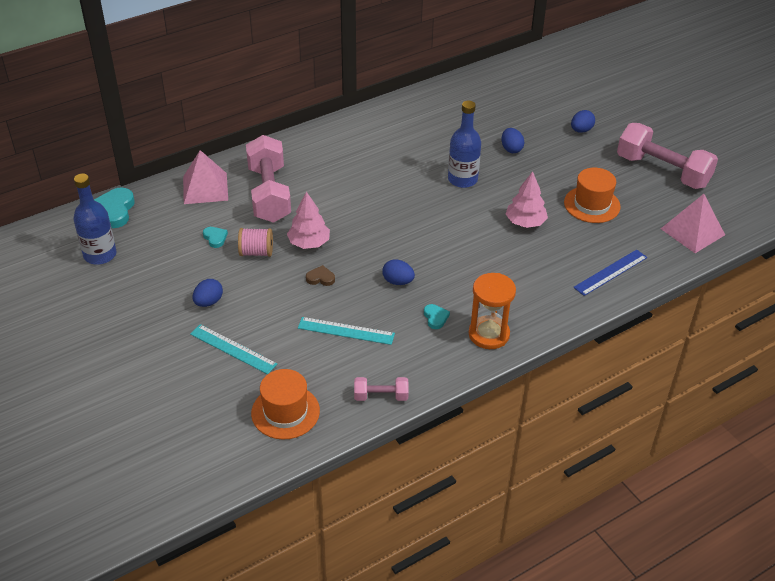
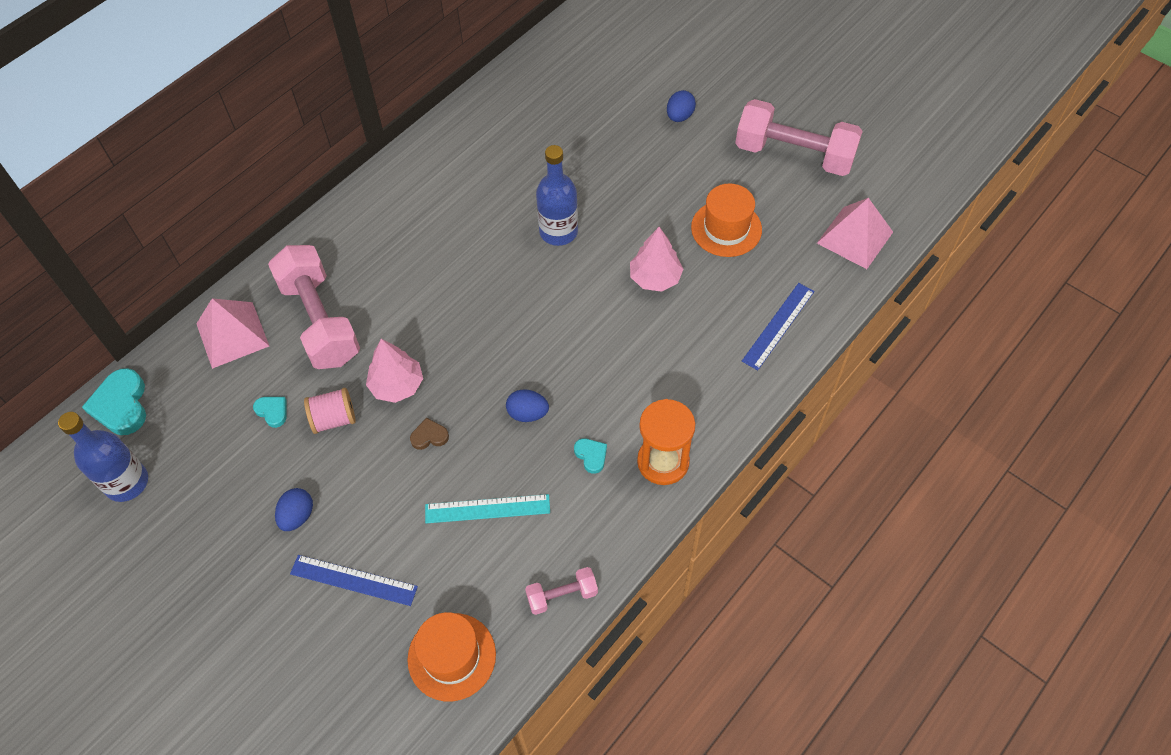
camera: 15 degrees left, 15 degrees up
(233, 349) = (353, 580): turquoise ruler -> blue ruler
(511, 149) = (604, 168): blue egg -> none

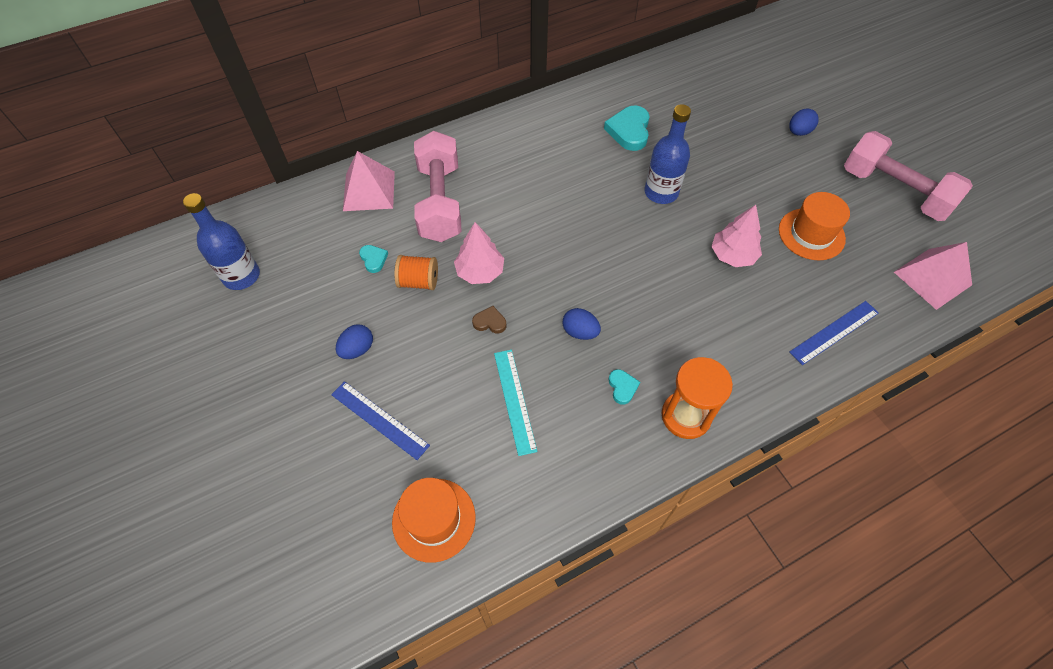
camera: 20 degrees right, 0 degrees up
(121, 405) = (264, 216): turquoise heart -> turquoise heart (629, 131)
(334, 419) = (418, 281): pink spool -> orange spool
(487, 508) = (515, 400): turquoise ruler -> turquoise ruler turned 60 degrees clockwise
(562, 595) = (551, 502): pink dumbbell -> none

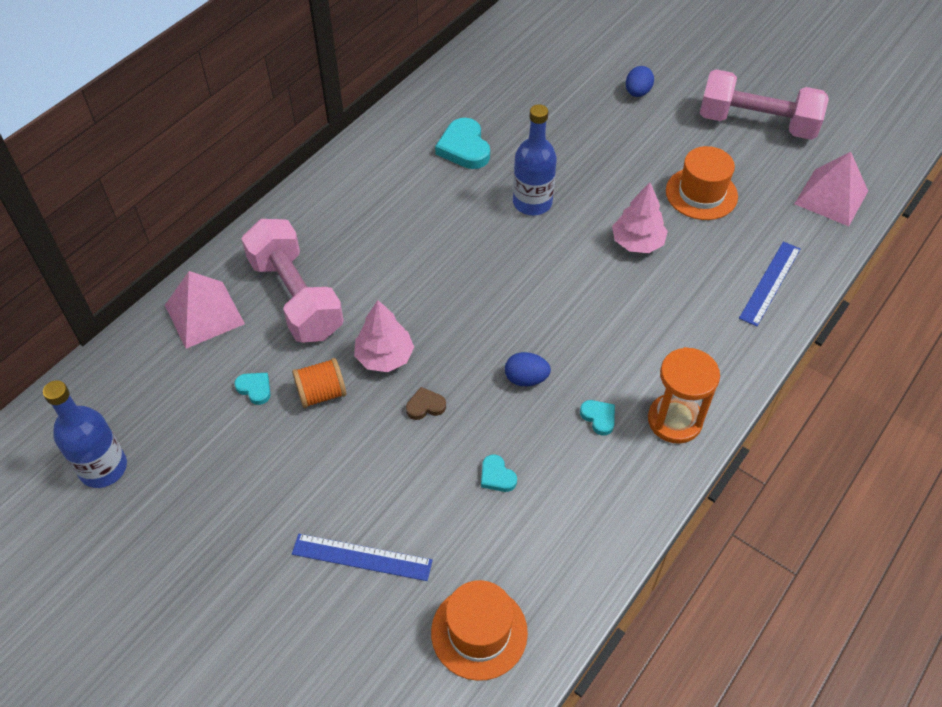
camera: 25 degrees left, 5 degrees down
(357, 349) = (293, 493): blue egg -> none
(515, 400) = (497, 476): turquoise ruler -> turquoise heart

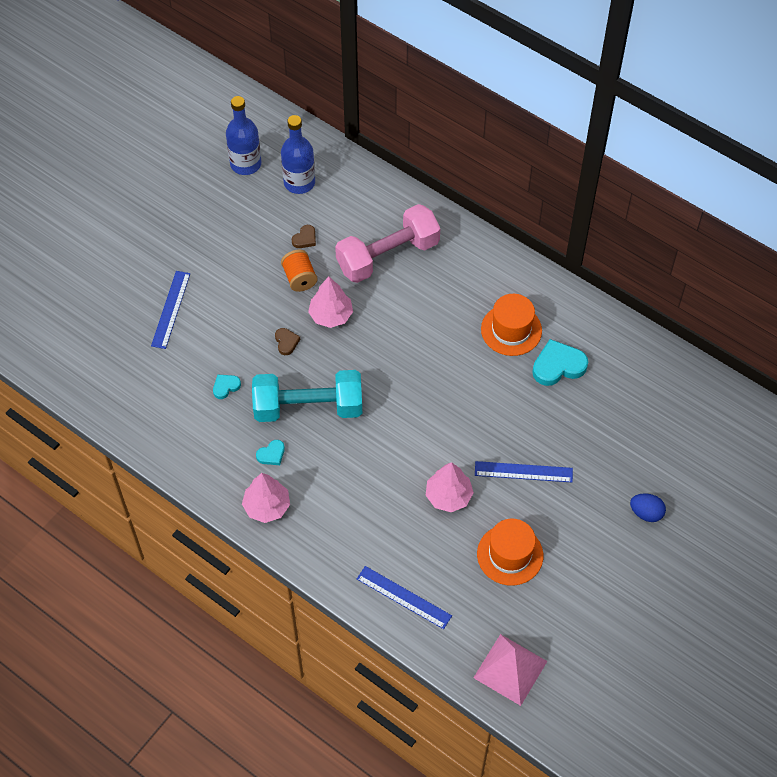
camera: 90 degrees right, 5 degrees up
(204, 314) = (372, 201): pink pyramid -> none
(255, 389) = (305, 238): turquoise heart -> brown heart
(479, 632) = (113, 375): orange hat -> orange hat (511, 330)
(526, 379) = (308, 407): blue egg -> turquoise dumbbell
(532, 202) = (493, 417): blue bottle -> blue bottle (299, 182)
(600, 180) = (523, 472): none -> blue ruler
(674, 420) = (267, 506): orange hourglass -> pink tree
(756, 123) = (609, 618): pink dumbbell -> none

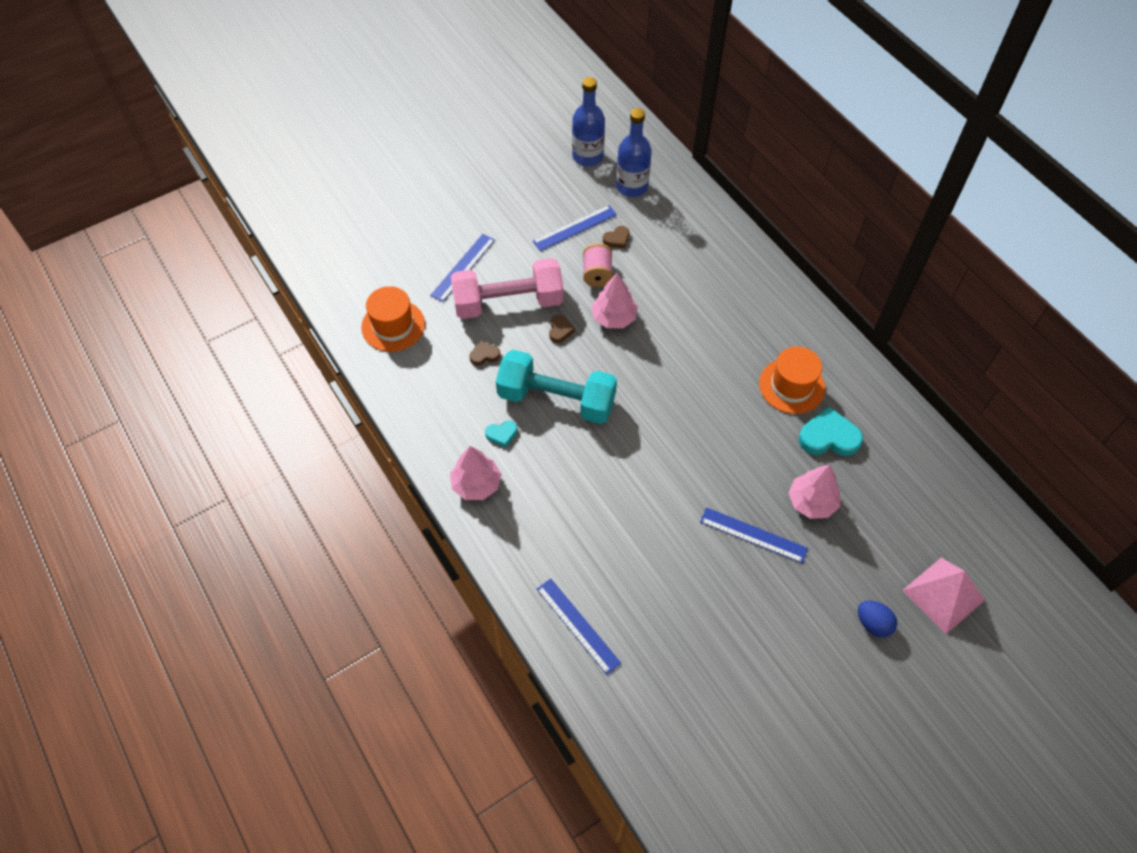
camera: 20 degrees right, 0 degrees up
(226, 387) = (484, 355): turquoise heart -> brown heart
(261, 239) = (574, 228): none -> blue ruler
(299, 278) = (597, 274): orange spool -> pink spool
(388, 256) = (692, 278): pink dumbbell -> pink dumbbell (508, 302)
(448, 496) = (664, 534): pink tree -> pink tree (811, 502)
(510, 555) = (707, 618): orange hat -> orange hat (393, 325)
(510, 669) = (662, 745): pink pyramid -> pink pyramid (943, 595)

